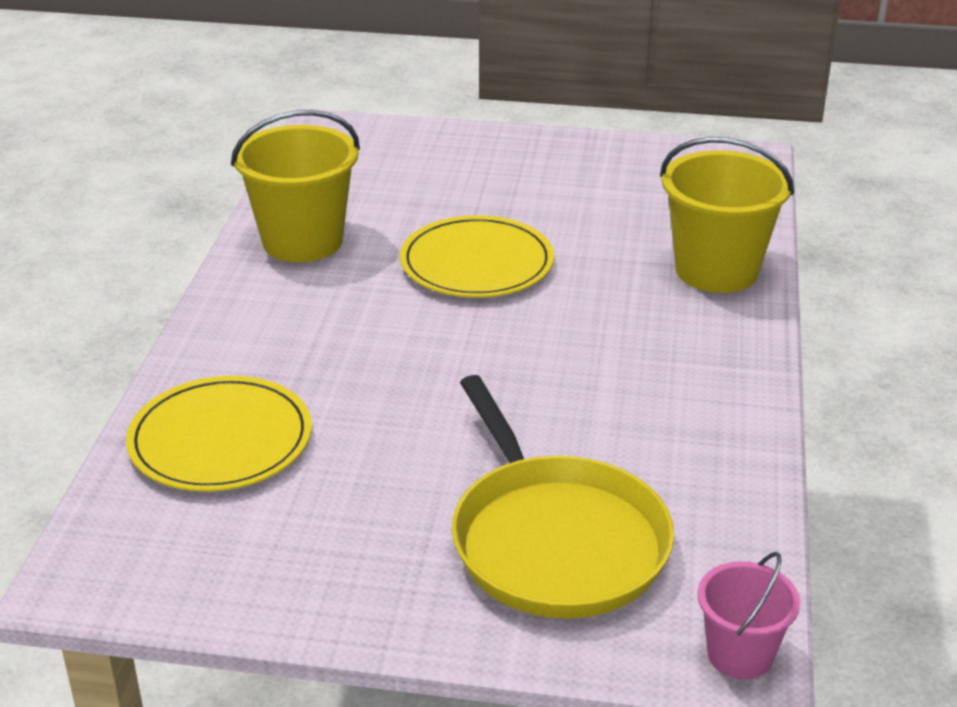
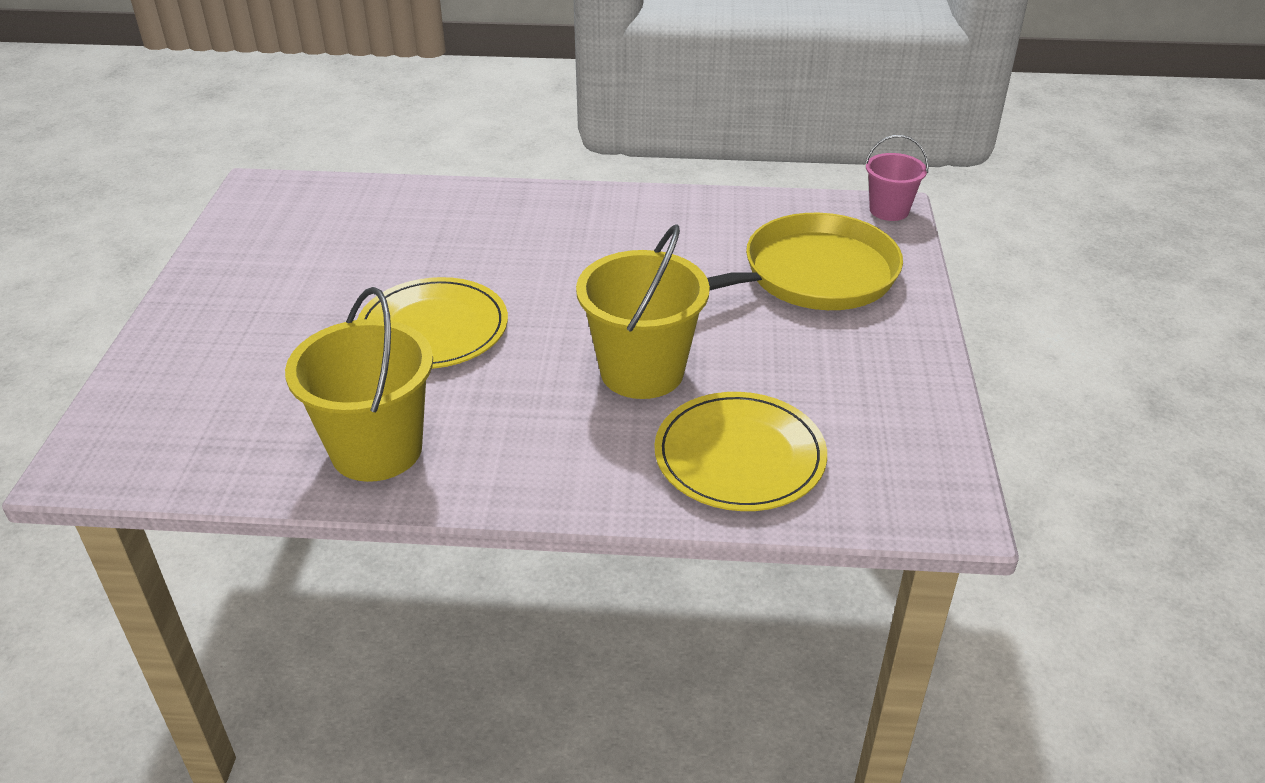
camera: 95 degrees left, 5 degrees up
(716, 270) = (454, 207): yellow bucket -> yellow bucket (642, 372)

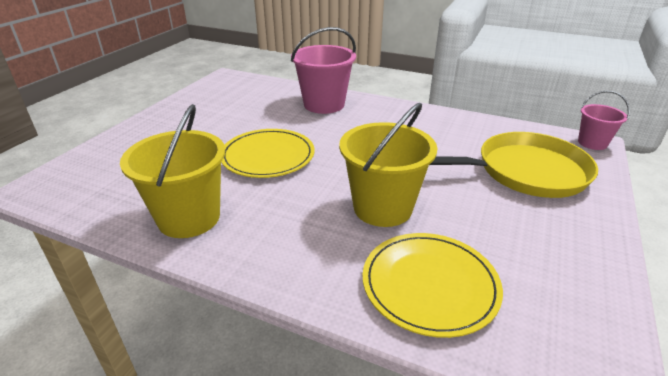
camera: 20 degrees right, 5 degrees down
(471, 215) = (324, 104): none -> pink bucket

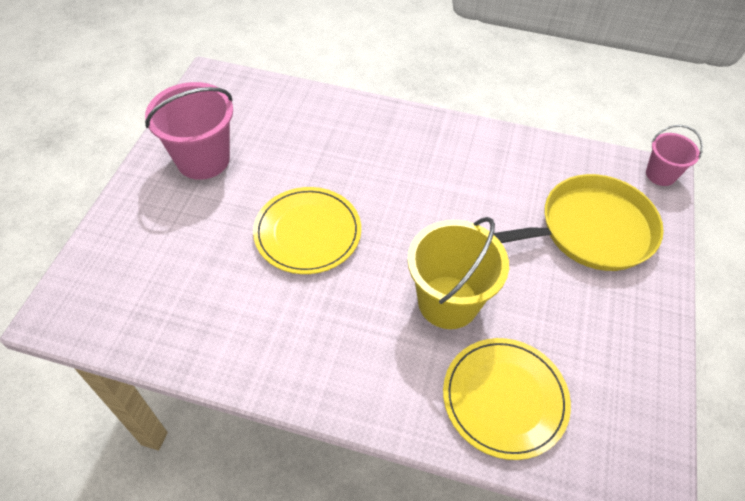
camera: 10 degrees left, 20 degrees up
(189, 218) = (250, 340): yellow bucket -> none
(324, 104) = (352, 128): pink bucket -> pink bucket (203, 159)

